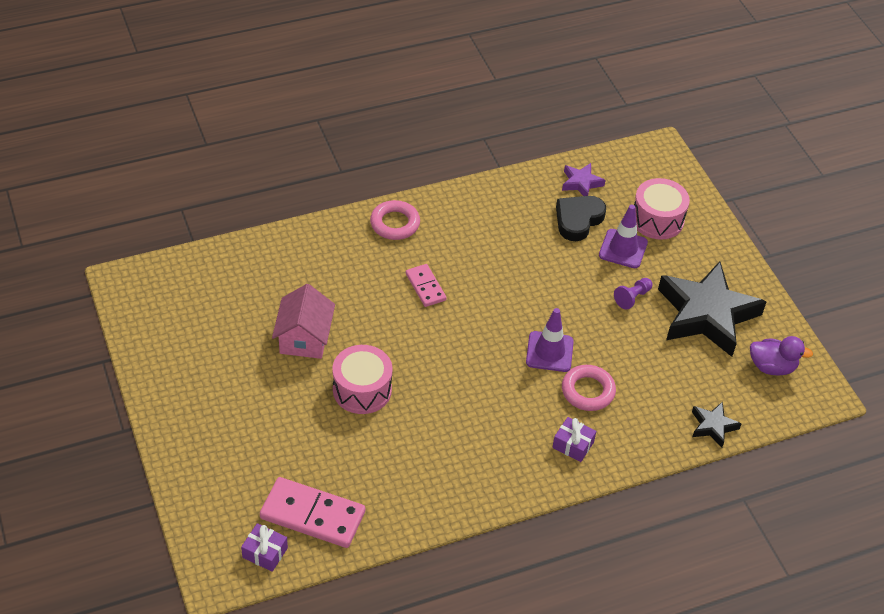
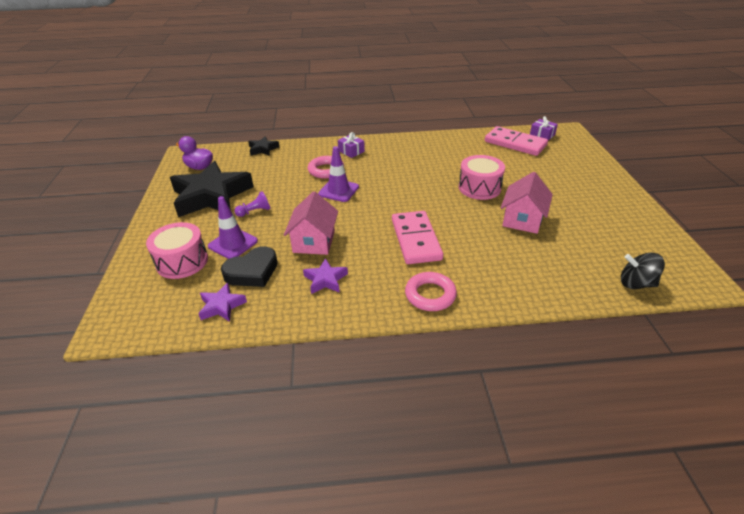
camera: 160 degrees left, 10 degrees down
(193, 268) = (636, 283): none -> black spinning top
(425, 287) = (416, 239): pink domino -> pink domino, size x1.75
(501, 223) = (325, 280): none -> purple star
(537, 266) = (314, 241): none -> pink house

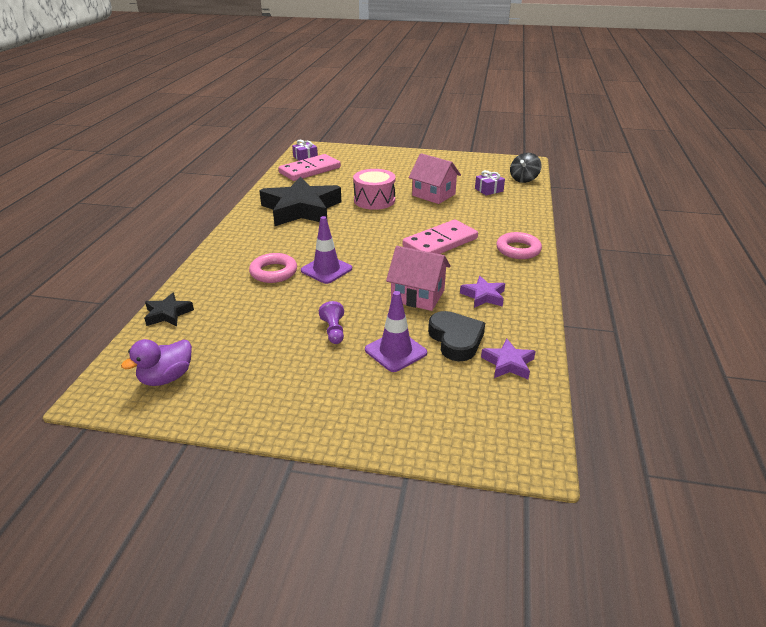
camera: 75 degrees left, 5 degrees down
(182, 261) = (415, 394): pink drum -> none
(211, 196) = (267, 366): black star -> black star (301, 209)
(351, 151) = (242, 250): purple gift -> purple gift (489, 190)
(416, 239) = (440, 242): pink domino -> pink domino turned 45 degrees counterclockwise

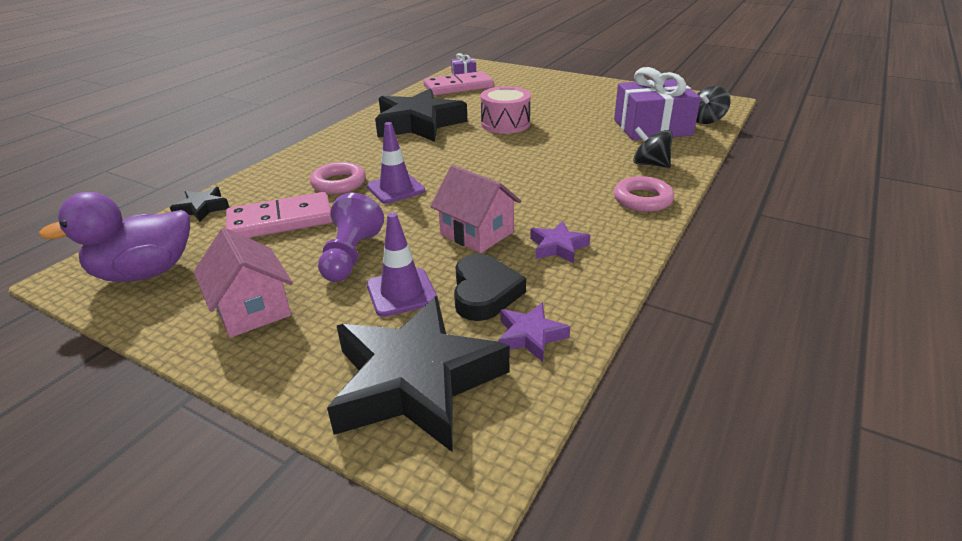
camera: 20 degrees right, 0 degrees up
(166, 378) = (145, 272): purple duck -> purple duck, size x1.57
(334, 331) = (351, 256): purple pawn -> purple pawn, size x1.71
(433, 195) = (579, 125): pink house -> pink house (252, 309)
(440, 242) = (548, 178): pink domino -> pink domino (281, 221)
(453, 412) = (415, 382): none -> black star
(489, 190) = (652, 127): purple gift -> purple gift, size x2.28
(506, 221) = (650, 164): none -> black spinning top

